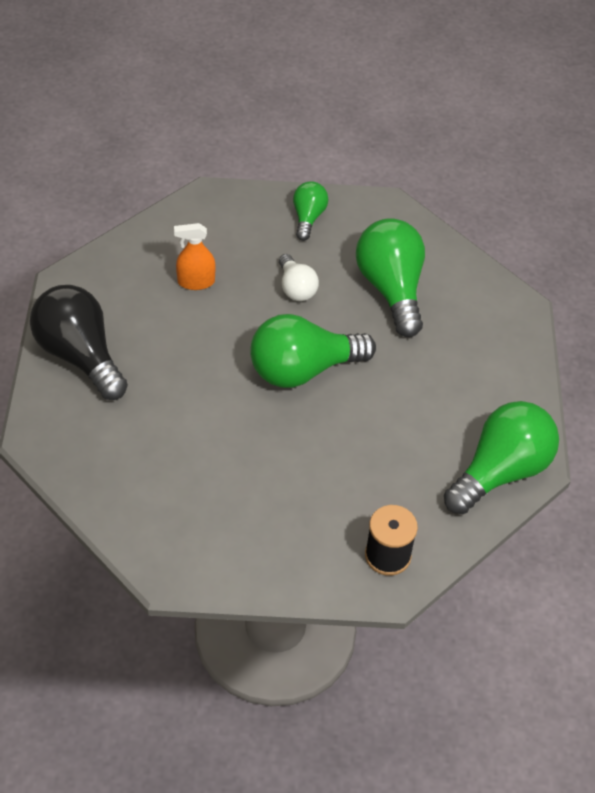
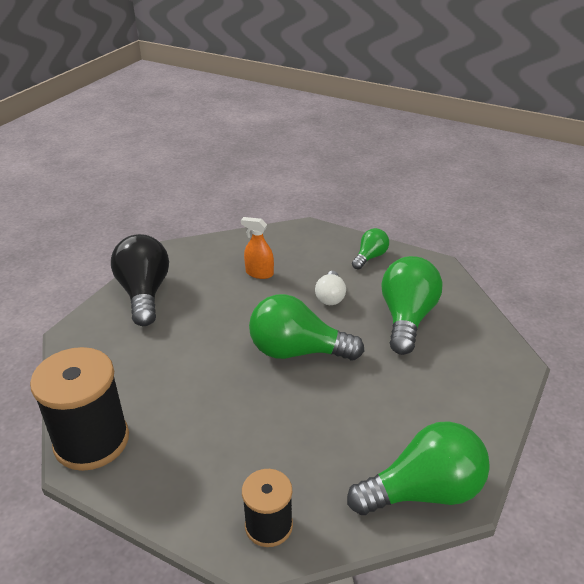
camera: 30 degrees right, 15 degrees down
(163, 546) = (91, 441): none -> black spool

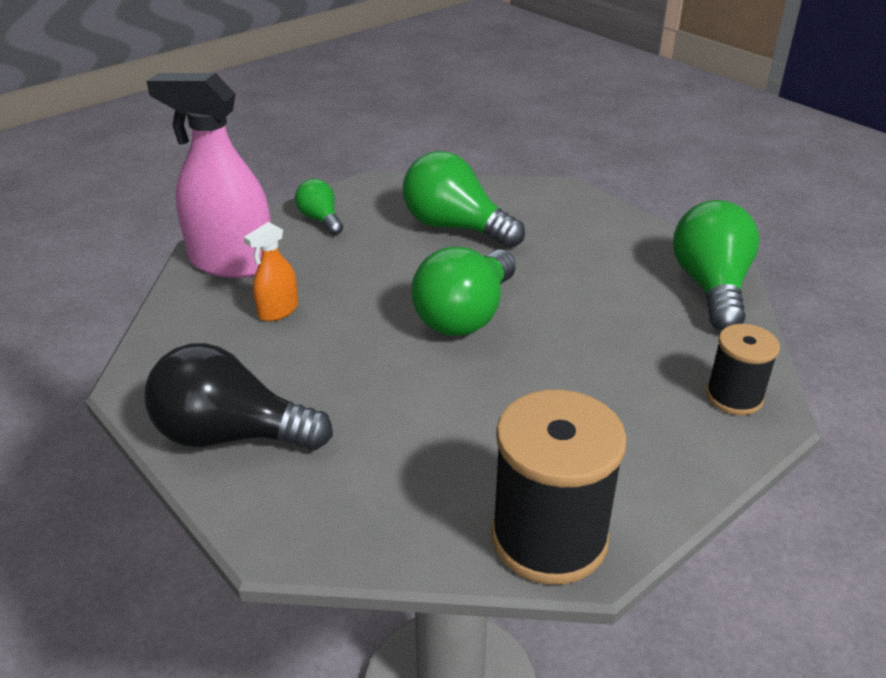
camera: 70 degrees left, 0 degrees up
(298, 241) = (231, 262): none -> pink spray bottle
(330, 297) = (377, 267): white light bulb -> none

